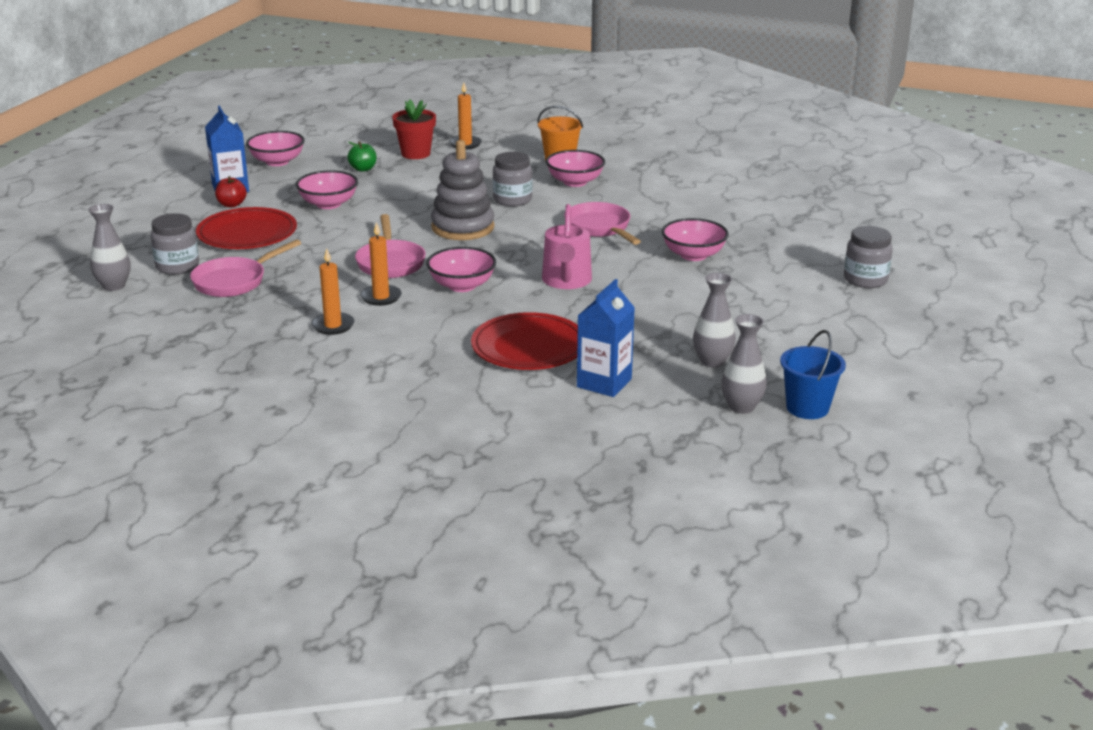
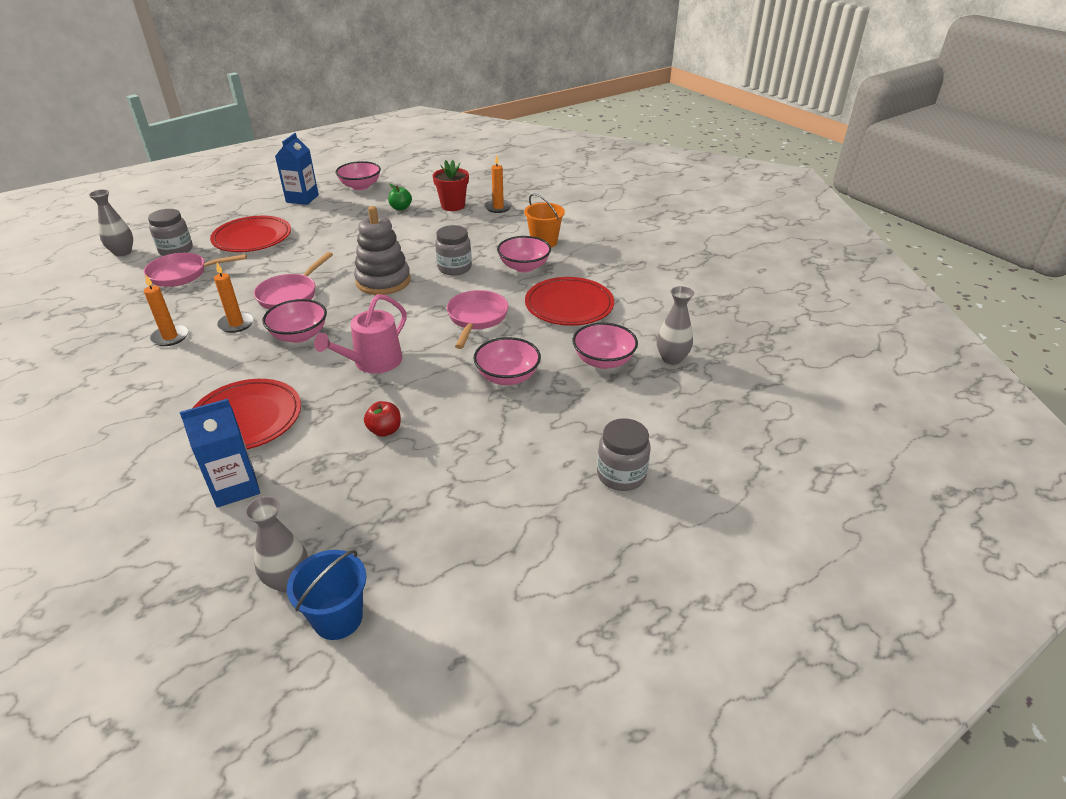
camera: 35 degrees right, 10 degrees up
(231, 205) = (282, 212): red apple -> red apple (385, 430)
(328, 204) = (335, 230): pink bowl -> pink bowl (603, 361)
(661, 197) = (569, 305): none -> red plate
(712, 361) = (347, 508): grey vase -> grey vase (672, 359)

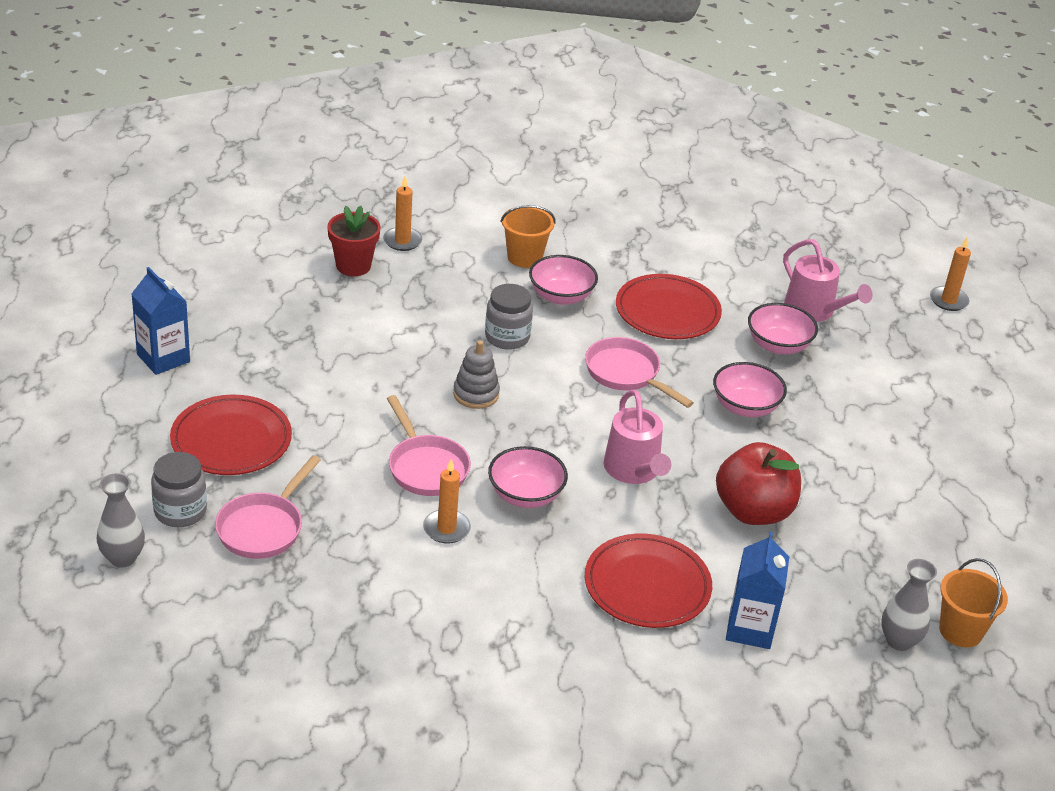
camera: 55 degrees left, 0 degrees up
(170, 337) = (418, 585): orange candle -> orange candle (948, 300)
(338, 618) = (960, 631): blue bucket -> orange bucket
(360, 186) = (193, 300): pink bowl -> none
(383, 281) = (476, 394): grey stacking toy -> grey stacking toy, size x0.63
(385, 430) = (753, 511): red apple -> red apple, size x2.15
(401, 208) = (305, 302): green apple -> none
(621, 475) = (932, 422): grey jar -> none
(672, 359) = (814, 311): grey vase -> pink watering can

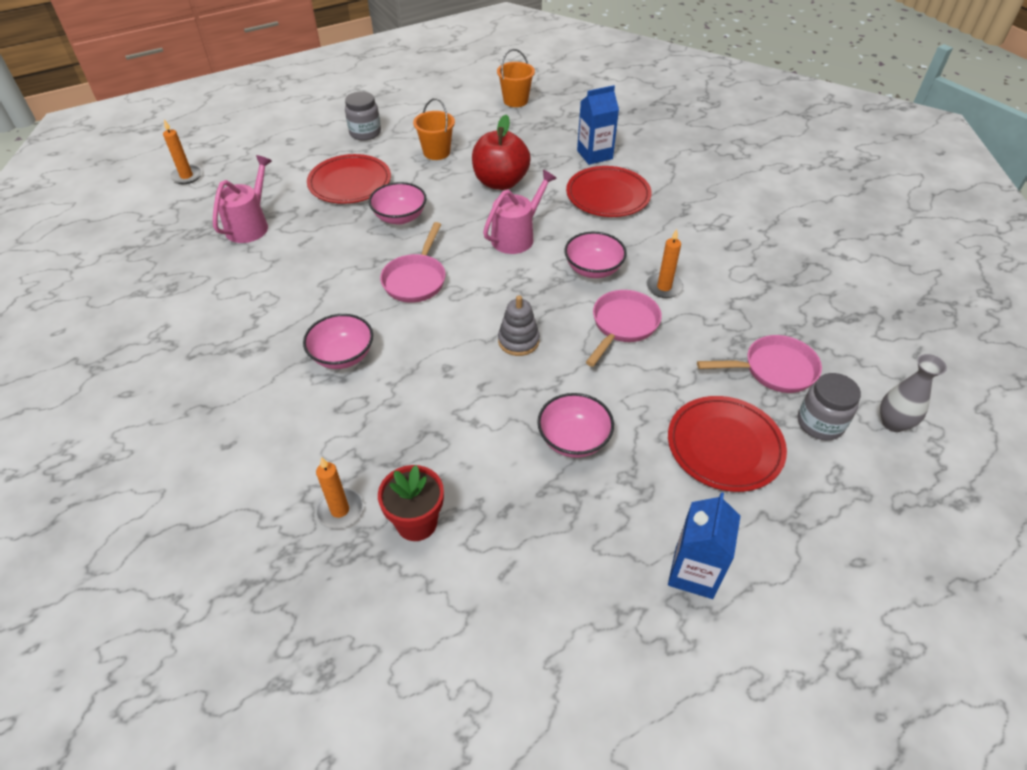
camera: 120 degrees left, 10 degrees up
(507, 337) = (430, 359): grey jar -> grey jar (365, 133)
(524, 257) = (298, 406): orange bucket -> orange bucket (436, 152)
(667, 312) = (314, 291): red plate -> red plate (350, 183)
(778, 345) = (311, 227): pink bowl -> pink bowl (573, 439)
(899, 641) = (545, 114): grey vase -> none

